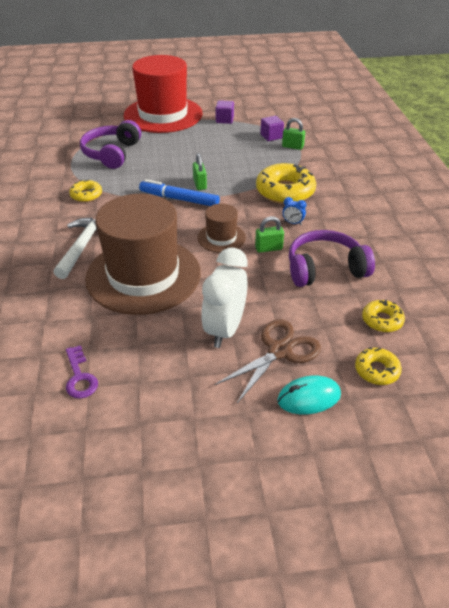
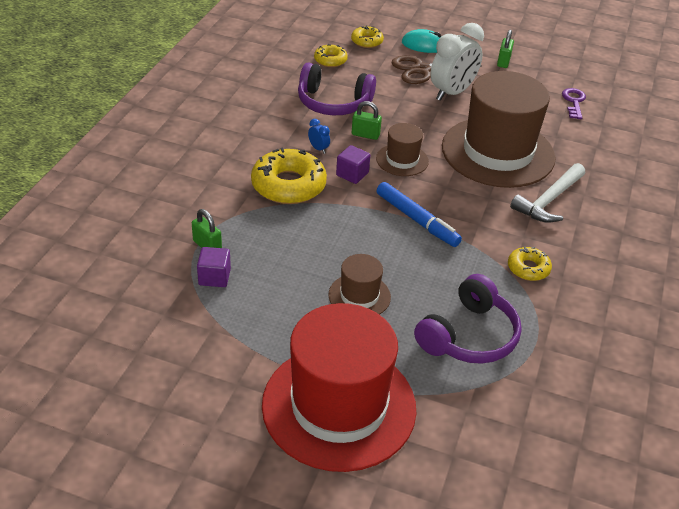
camera: 155 degrees left, 0 degrees up
(185, 151) = (359, 296): none -> brown hat
(200, 184) = (379, 232): green padlock -> green padlock (503, 62)
(224, 120) = (247, 345): purple cube -> purple cube (352, 174)

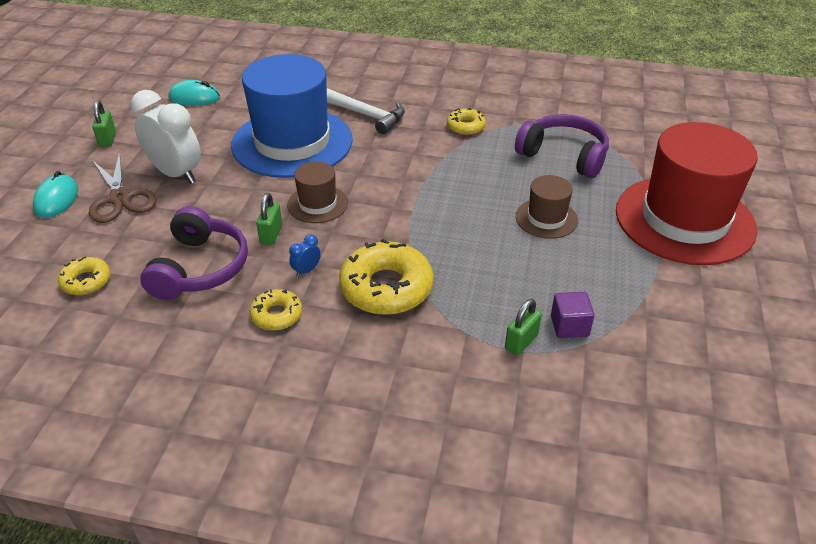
camera: 95 degrees left, 0 degrees up
(352, 174) = (352, 239): purple cube -> none
(367, 41) = (36, 250): yellow donut -> yellow donut (276, 315)
(417, 220) = (420, 189): blue marker -> none
(498, 152) = (292, 142): brown hat -> blue hat
(503, 62) = (107, 139): green padlock -> green padlock turned 75 degrees clockwise
(574, 102) = (194, 97): purple key -> turquoise mouse

